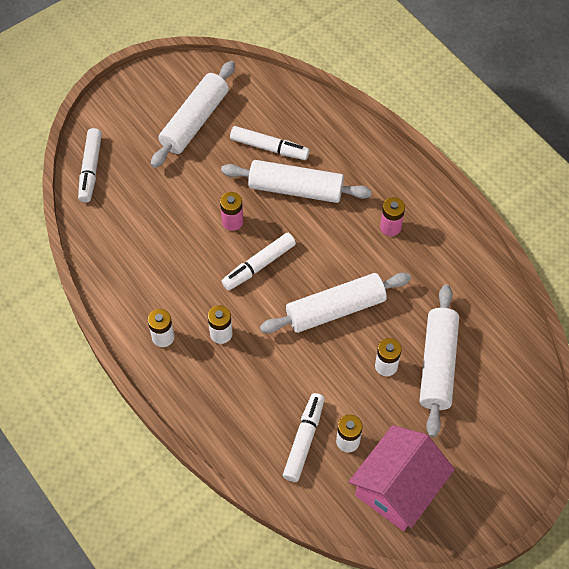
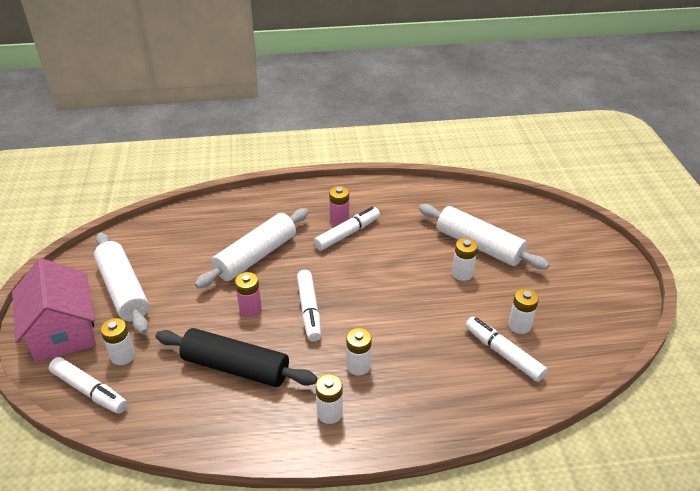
camera: 60 degrees left, 20 degrees down
(132, 167) = (123, 356): none -> white battery
(167, 248) = (235, 367): none -> black rolling pin
(269, 148) = (201, 255): white marker -> white marker (347, 233)
(335, 309) = (389, 281): white rolling pin -> none
(398, 488) = (578, 313): pink house -> pink house (63, 331)

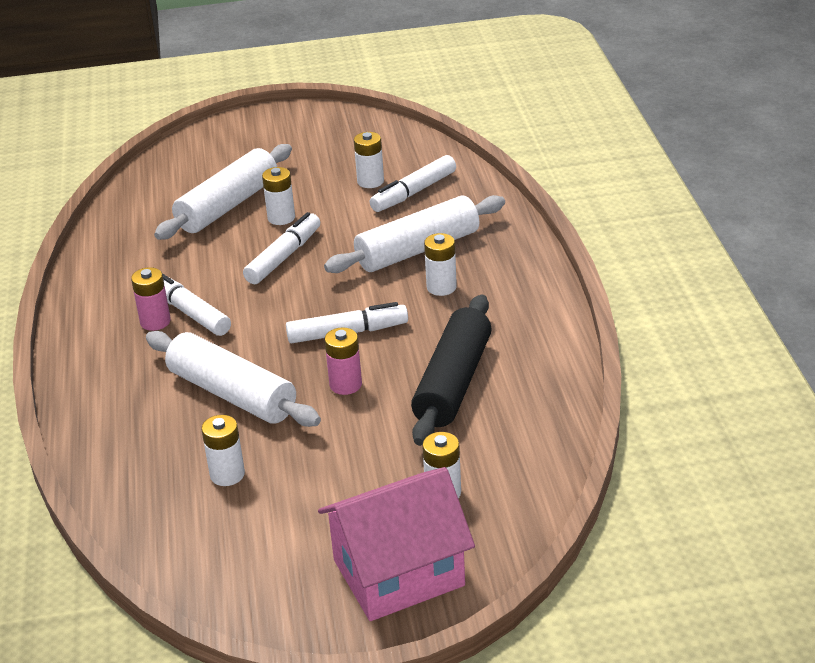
camera: 90 degrees left, 5 degrees down
(90, 391) = (510, 511): white marker -> white marker (284, 257)
(124, 290) = (304, 525): white rolling pin -> white rolling pin (418, 249)
(329, 413) = (514, 303): white battery -> white battery (227, 474)

